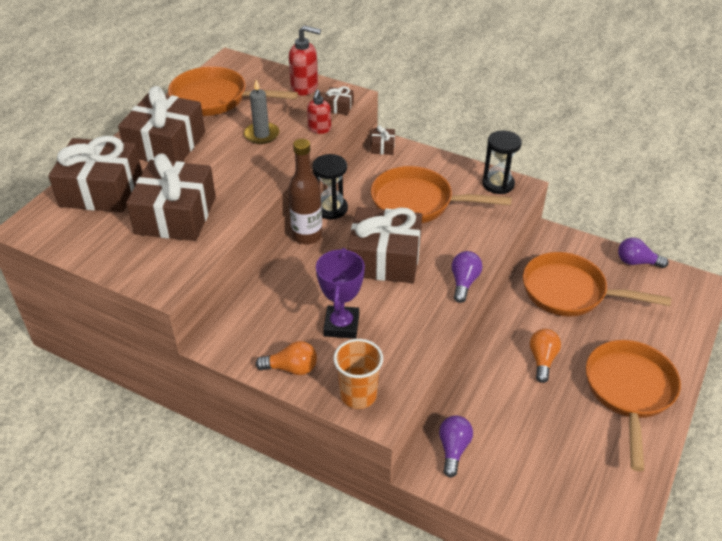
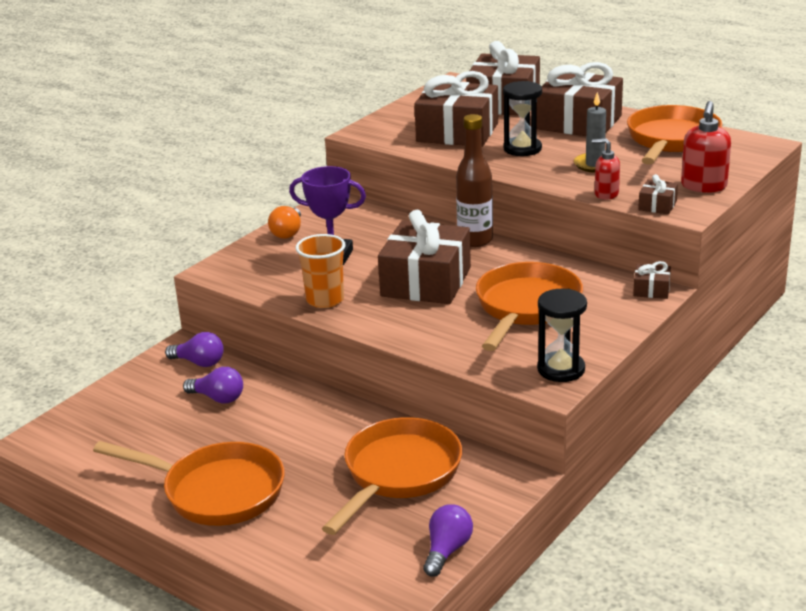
camera: 100 degrees right, 15 degrees down
(331, 209) = (521, 254): black hourglass -> black hourglass (522, 149)
(358, 395) = (240, 262): orange cup -> orange cup (325, 300)
(464, 282) = (371, 327): purple light bulb -> purple light bulb (218, 398)
(542, 360) = (291, 433): orange light bulb -> none

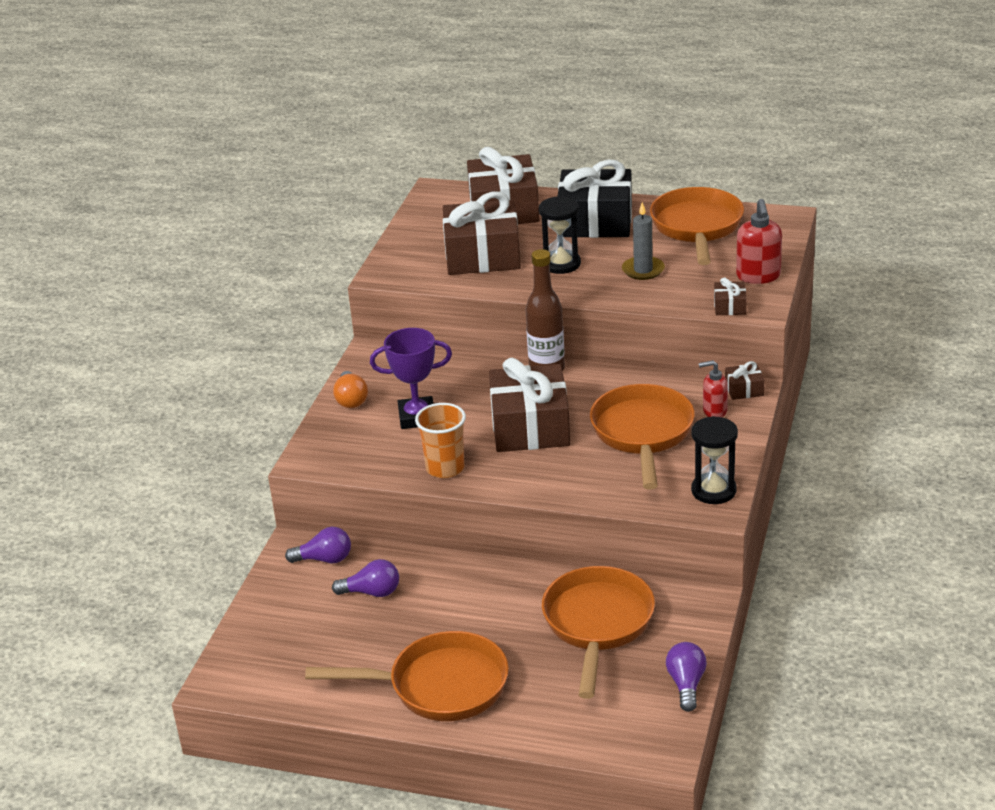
camera: 20 degrees left, 5 degrees up
(579, 122) = (595, 221): brown gift -> black gift
(606, 194) = (675, 303): red soap dispenser -> red soap dispenser (714, 411)

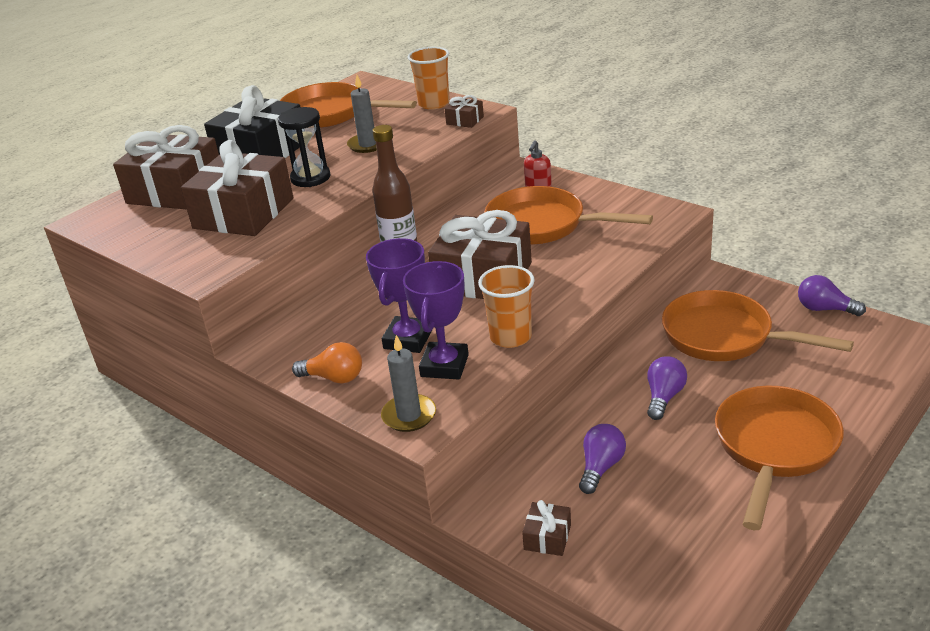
camera: 65 degrees left, 0 degrees up
(320, 450) = (409, 415): none -> grey candle
(324, 559) = (522, 493): purple light bulb -> purple light bulb (664, 397)
(390, 447) = (444, 366): none -> purple trophy
(713, 491) = (648, 209): black hourglass -> none
(744, 389) = (520, 172): brown gift -> brown gift (547, 537)
(758, 276) = (434, 104): red soap dispenser -> orange cup

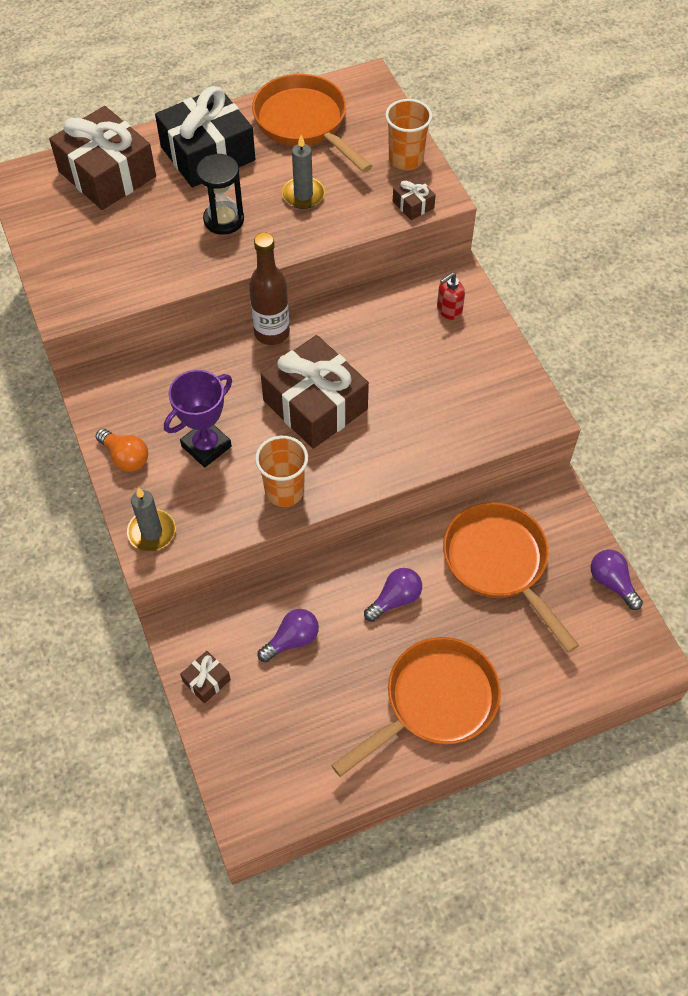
camera: 25 degrees right, 25 degrees up
(244, 213) = (140, 241): brown gift -> none
(444, 366) = (213, 493): purple trophy -> none
(543, 225) = (414, 365): orange pan -> none

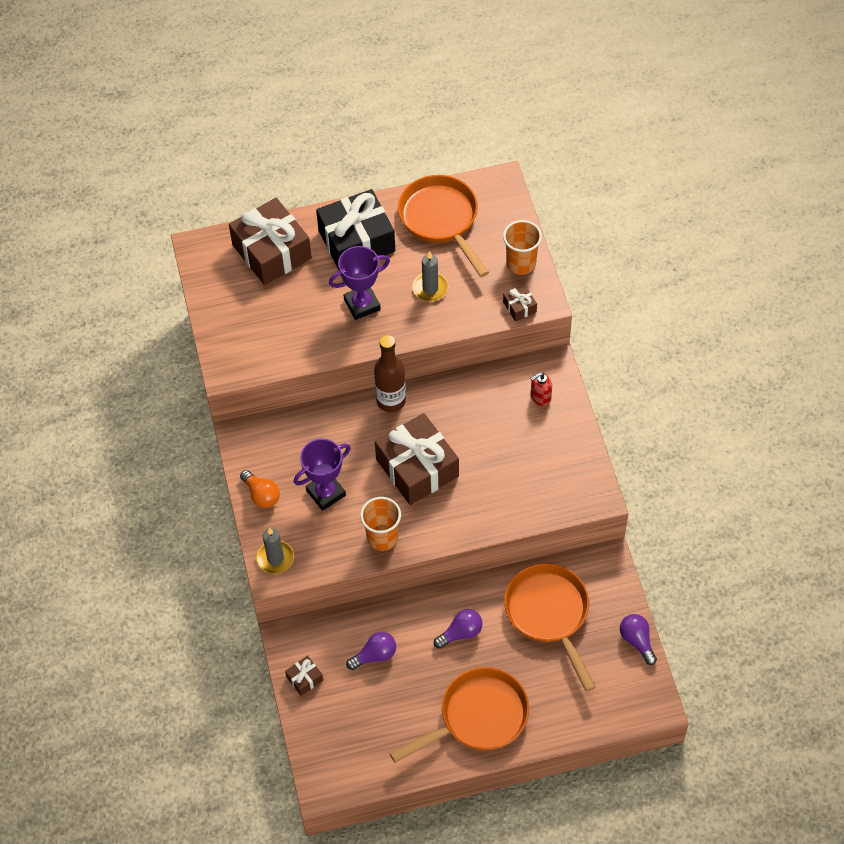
camera: 10 degrees right, 0 degrees up
(223, 220) = (362, 304): black hourglass -> purple trophy

